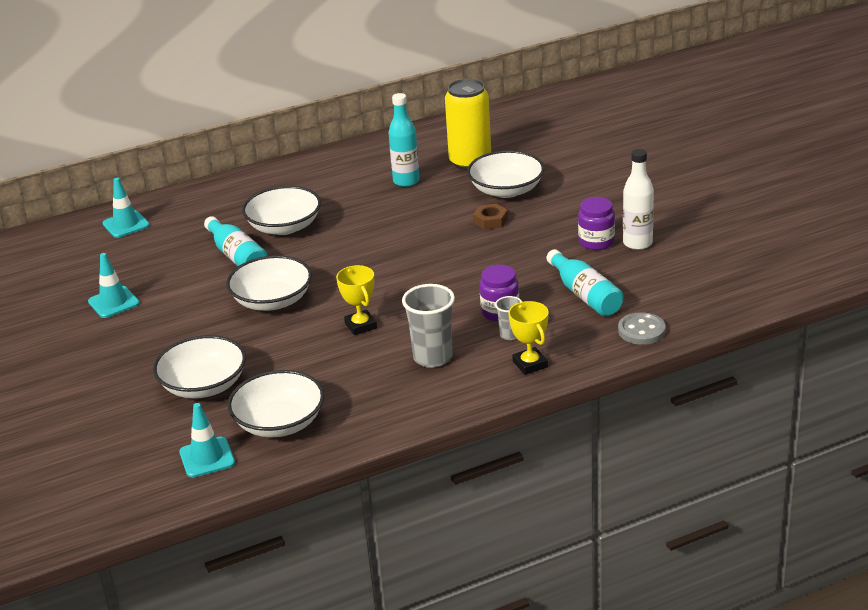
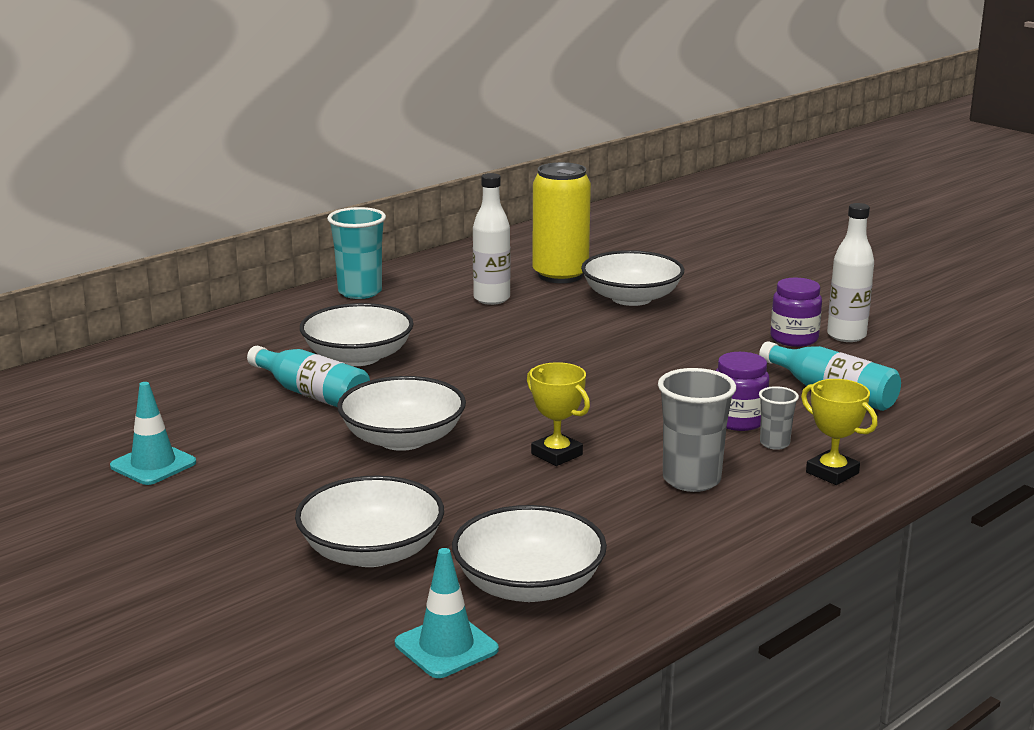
camera: 20 degrees left, 10 degrees down
(126, 224) = (114, 373): turquoise traffic cone -> none
(320, 166) = (360, 292): none -> turquoise cup
(406, 181) = (491, 299): turquoise bottle -> white bottle
(490, 220) = (638, 329): brown nut -> none
(641, 330) = (940, 422): grey button -> none

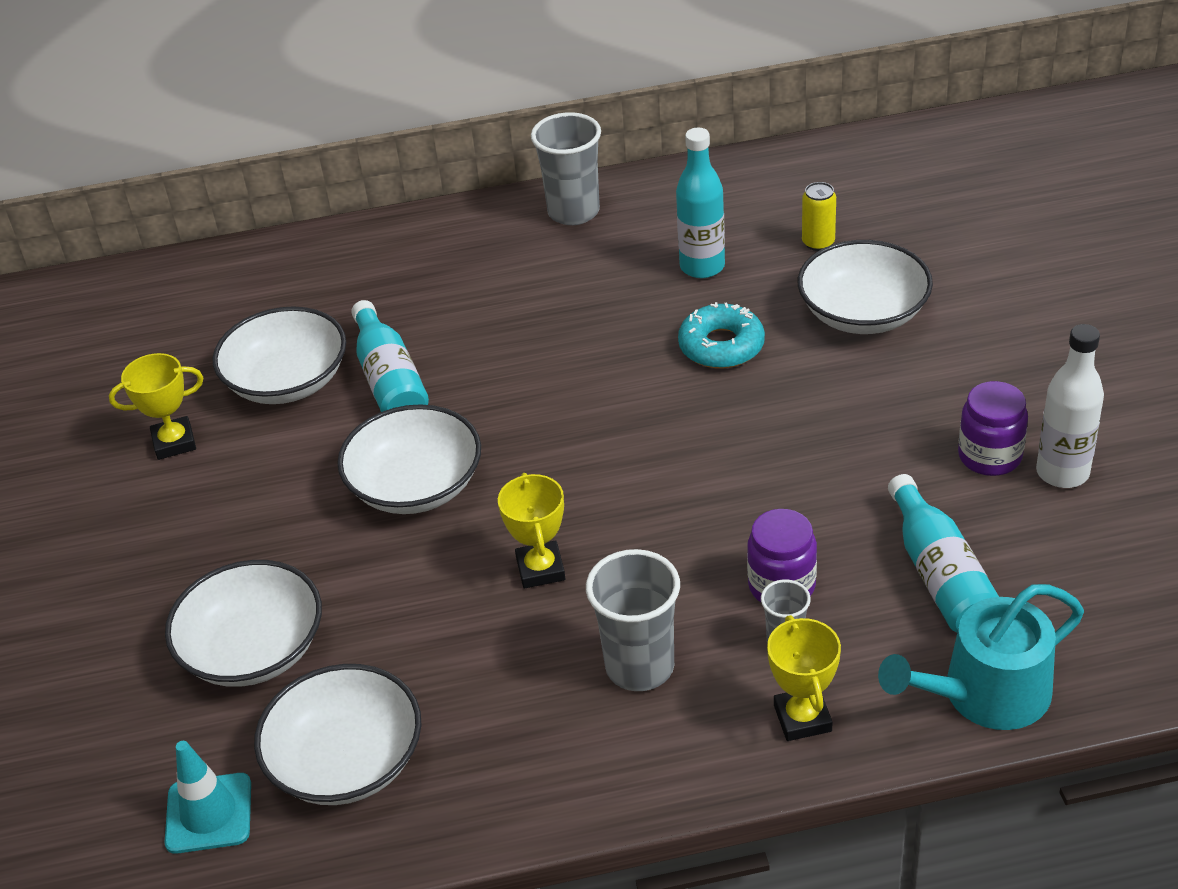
camera: 35 degrees right, 20 degrees up
(153, 464) = (174, 442): turquoise traffic cone -> yellow trophy
(358, 357) = (481, 330): white bowl -> white bowl (287, 381)
(360, 292) = (573, 212): turquoise cup -> grey cup
(491, 299) = (702, 267): white bottle -> turquoise bottle
(553, 329) = (721, 346): none -> turquoise donut
(560, 275) = (818, 243): yellow can -> yellow can, size x0.46
(928, 433) = (985, 694): none -> turquoise watering can

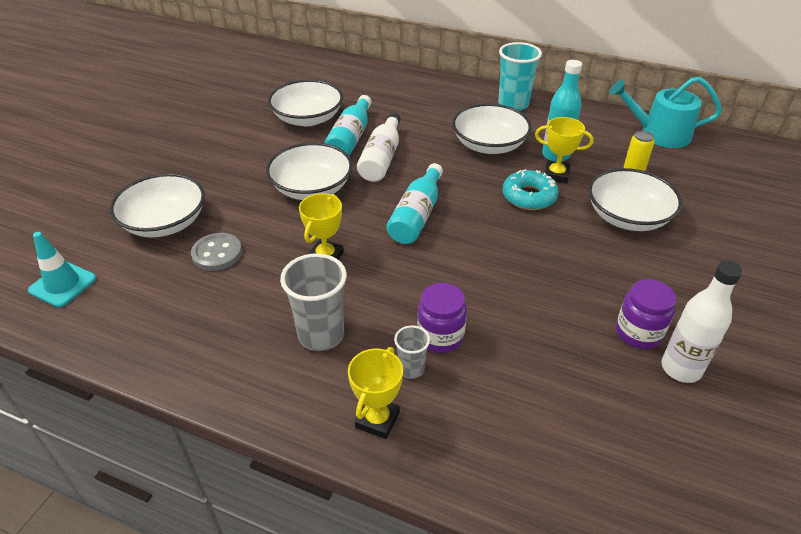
camera: 30 degrees right, 0 degrees up
(174, 442) = (236, 121): yellow trophy -> yellow trophy (556, 175)
(346, 761) = (141, 296): white bowl -> white bowl (489, 145)
(385, 647) = (217, 253): none -> grey button
(469, 389) = (382, 158): none -> white bottle
(573, 212) = (513, 104): grey cup -> turquoise cup
(940, 574) = (542, 385): turquoise bottle -> turquoise bottle (417, 215)
(985, 694) = (503, 479): turquoise watering can -> turquoise watering can (659, 134)

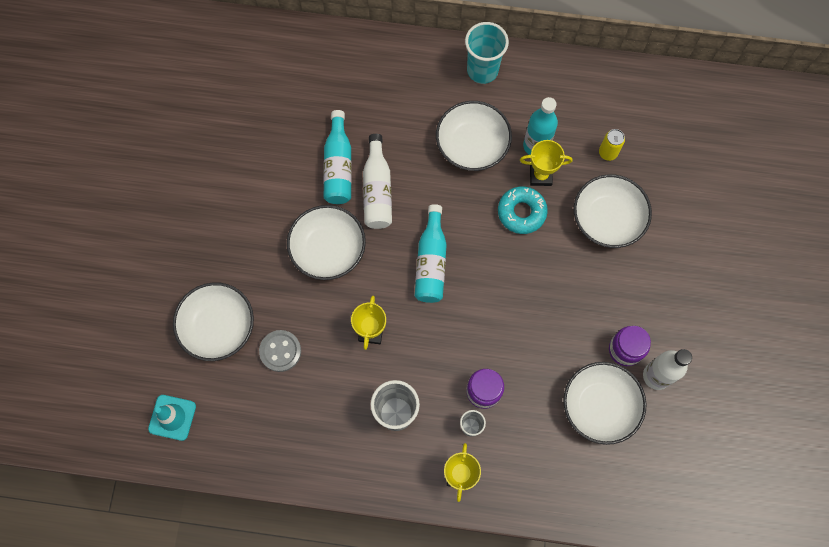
camera: 15 degrees left, 30 degrees up
(308, 118) = (285, 144): white bowl -> white bowl (600, 406)
(659, 134) = (627, 88): turquoise watering can -> none

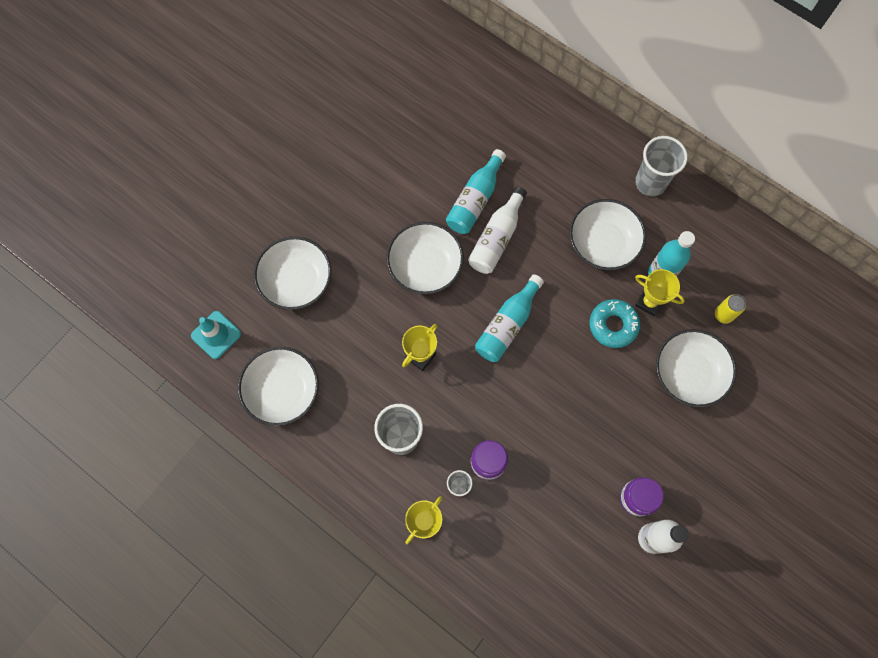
camera: 30 degrees right, 0 degrees up
(280, 351) = (335, 329): grey button -> none
(482, 70) = (650, 183): turquoise cup -> grey cup
(600, 406) = (584, 535): white bowl -> white bowl (282, 391)

